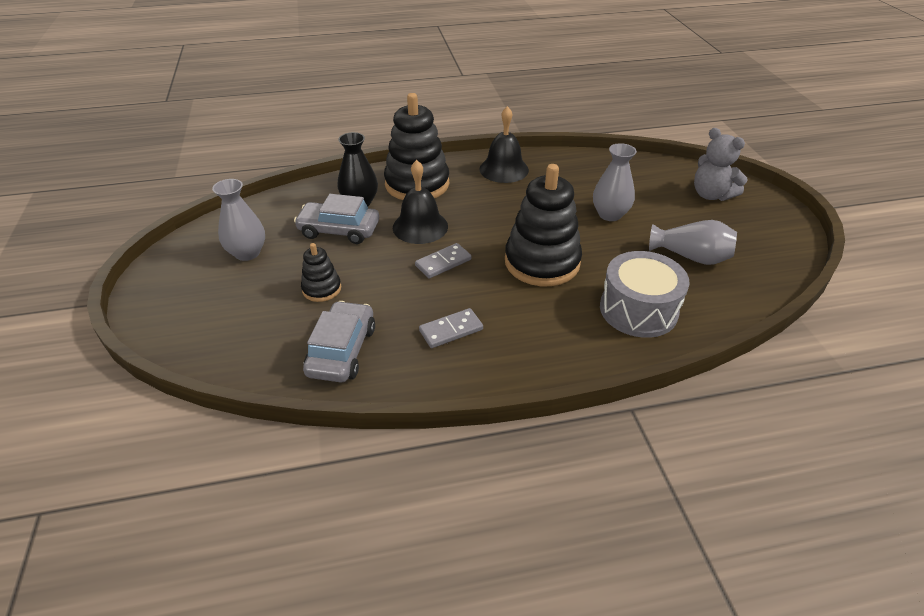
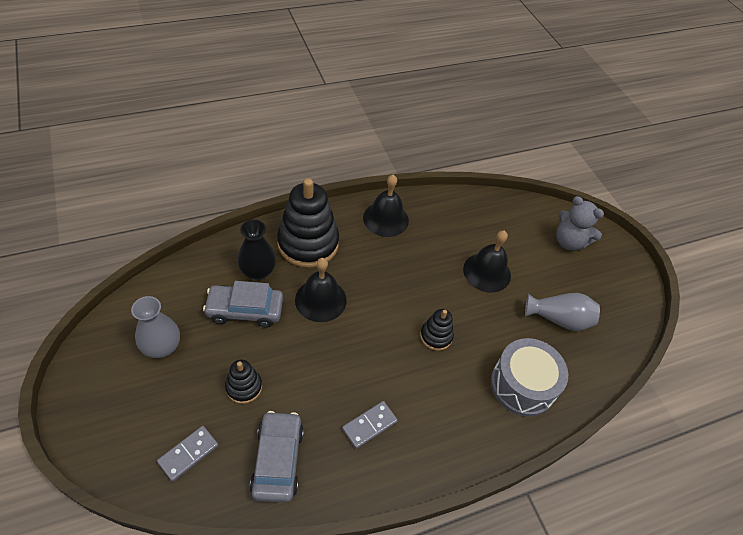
camera: 15 degrees left, 10 degrees up
(443, 262) = (349, 344): grey domino -> grey domino (188, 454)
(542, 262) = (436, 336): black stacking toy -> black stacking toy, size x0.49
(610, 214) = (487, 272): grey vase -> black bell

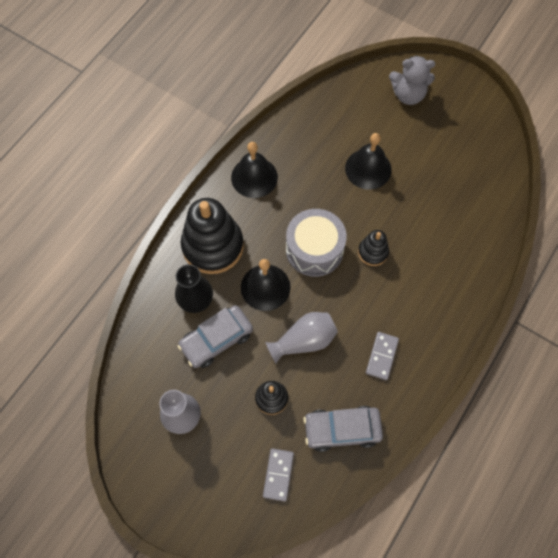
camera: 30 degrees left, 15 degrees up
(277, 460) = (342, 429): grey car -> grey car turned 60 degrees counterclockwise
(522, 385) = (459, 245): grey drum -> grey drum (314, 249)
(559, 319) = (447, 171): grey vase -> grey vase (304, 341)

